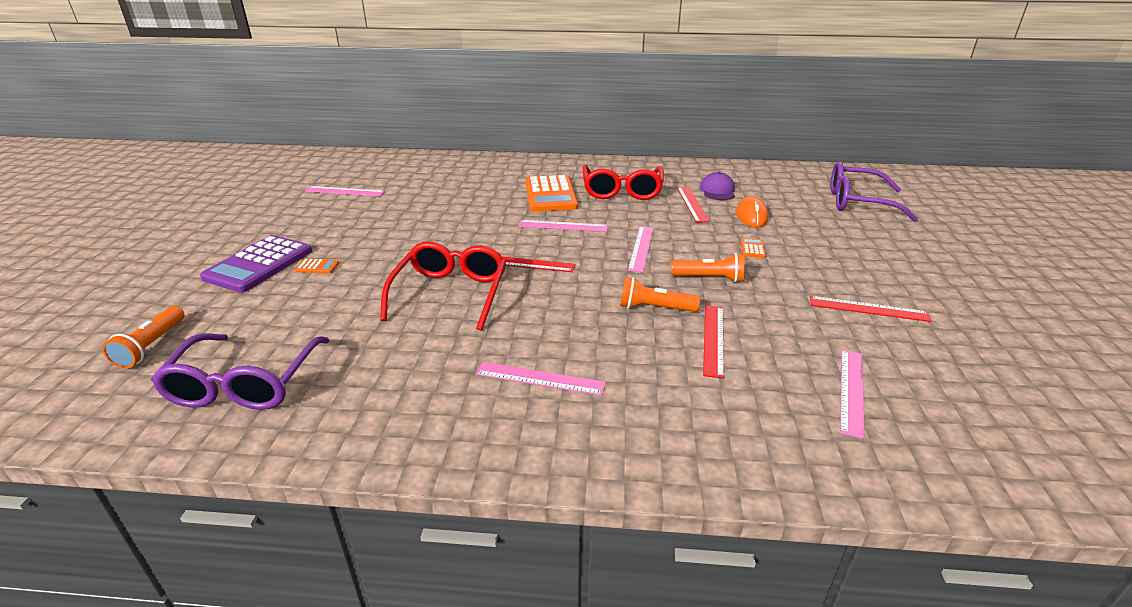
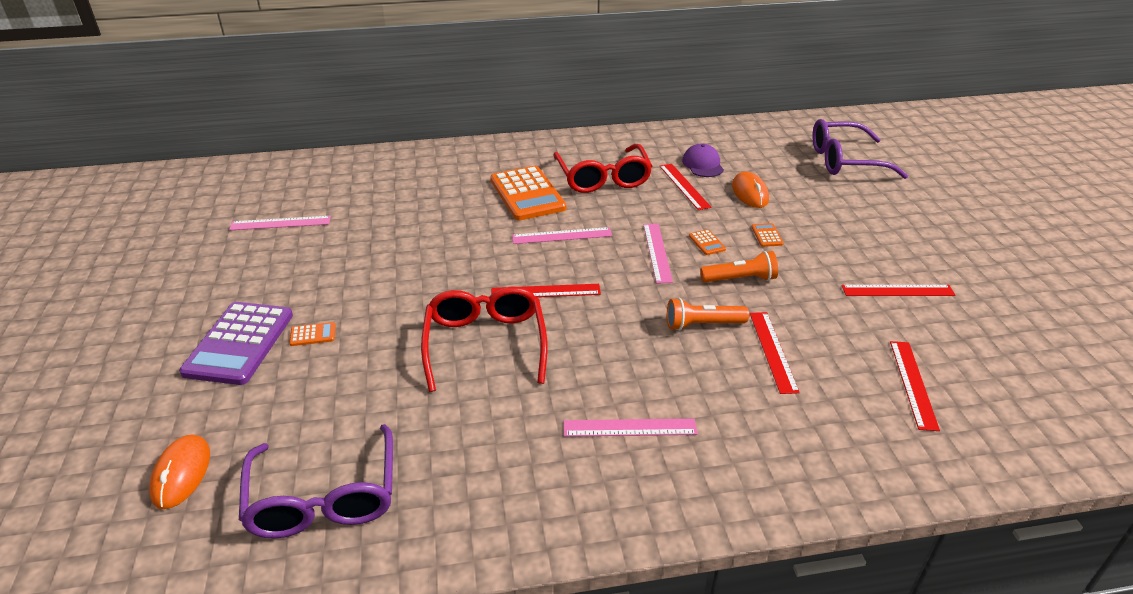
camera: 15 degrees left, 5 degrees up
(151, 346) = (181, 474): orange flashlight -> orange mouse
(691, 247) = (707, 243): none -> orange calculator
(851, 391) = (913, 384): pink ruler -> red ruler

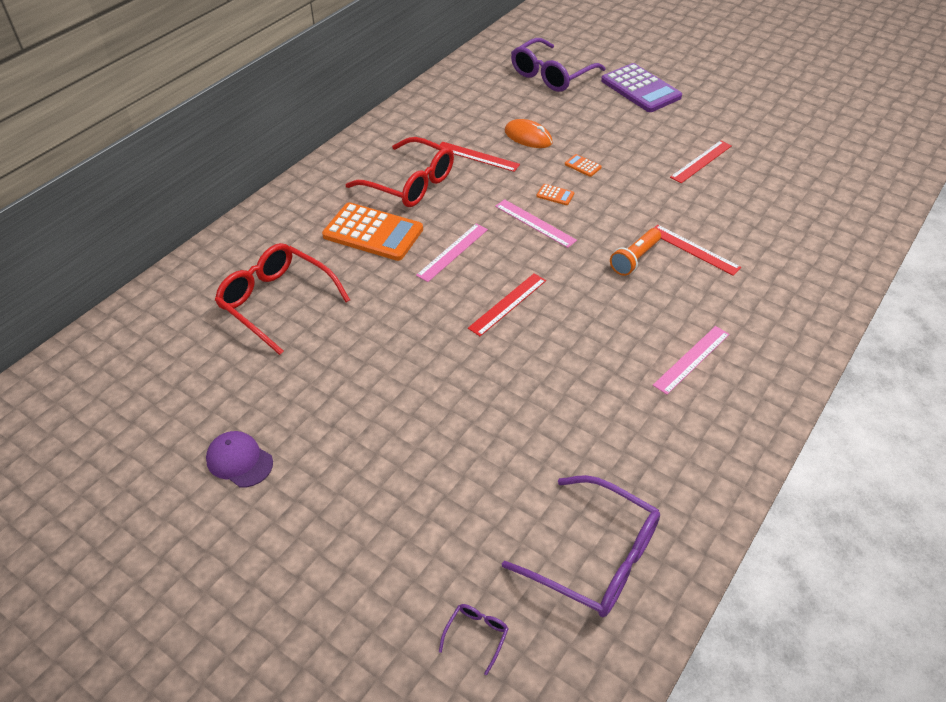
camera: 45 degrees left, 10 degrees up
(181, 474) = (476, 635): orange mouse -> purple glasses
(239, 343) = (347, 516): purple calculator -> purple calculator (640, 89)
(280, 223) = (195, 396): pink ruler -> none
(313, 334) = (394, 462): orange calculator -> none
(485, 344) = (528, 372): red glasses -> red glasses (277, 302)
(703, 164) = (464, 130): purple cap -> purple cap (239, 461)
(740, 279) = (611, 210): orange flashlight -> none
(913, 384) = (781, 220): red ruler -> none

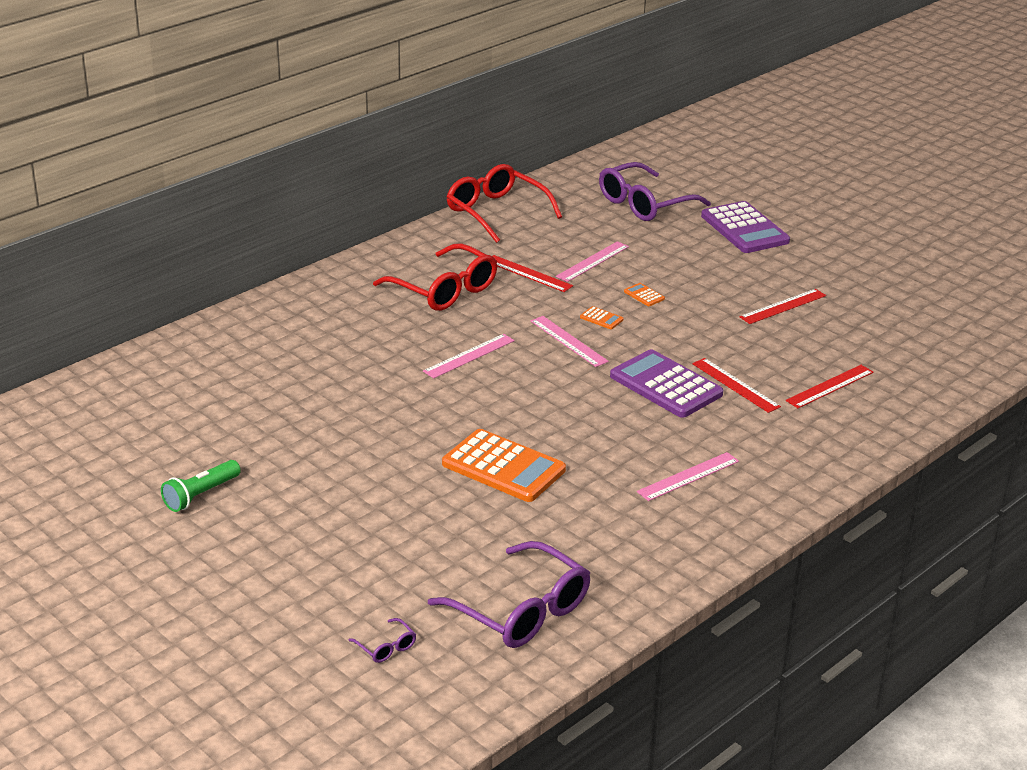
camera: 10 degrees right, 15 degrees down
(239, 461) = (201, 495): purple cap -> green flashlight
(277, 302) = (271, 376): red glasses -> red glasses (496, 212)
(373, 232) = (389, 329): orange calculator -> orange calculator (503, 467)
(476, 635) = (386, 647): purple glasses -> purple glasses turned 105 degrees clockwise
(507, 304) = (511, 407): red ruler -> red ruler (830, 386)
(528, 137) = (592, 261): orange mouse -> pink ruler
(635, 259) = (665, 385): orange flashlight -> purple calculator

